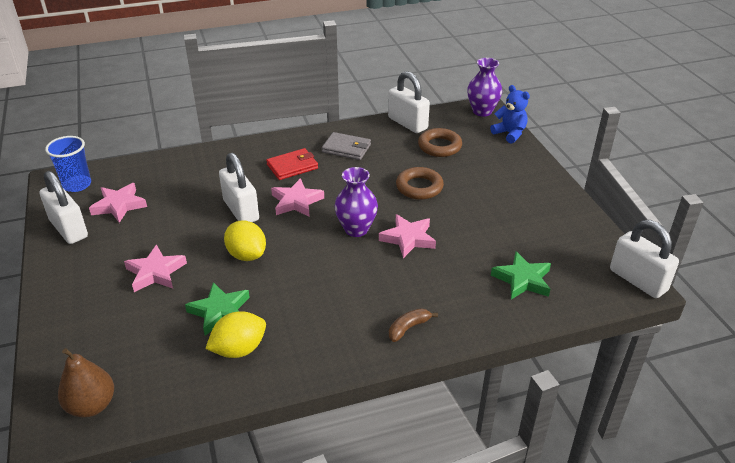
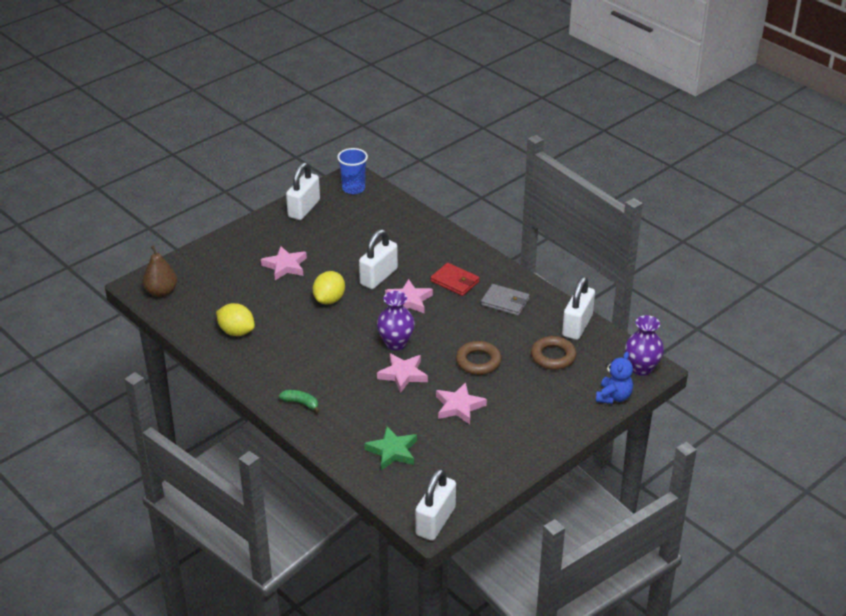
camera: 65 degrees right, 0 degrees up
(119, 205) = (344, 218): pink star -> pink star (459, 406)
(220, 311) = (265, 310): green star -> none
(346, 148) = (505, 302): grey wallet -> grey wallet turned 60 degrees counterclockwise
(408, 328) = (301, 403): brown banana -> green banana

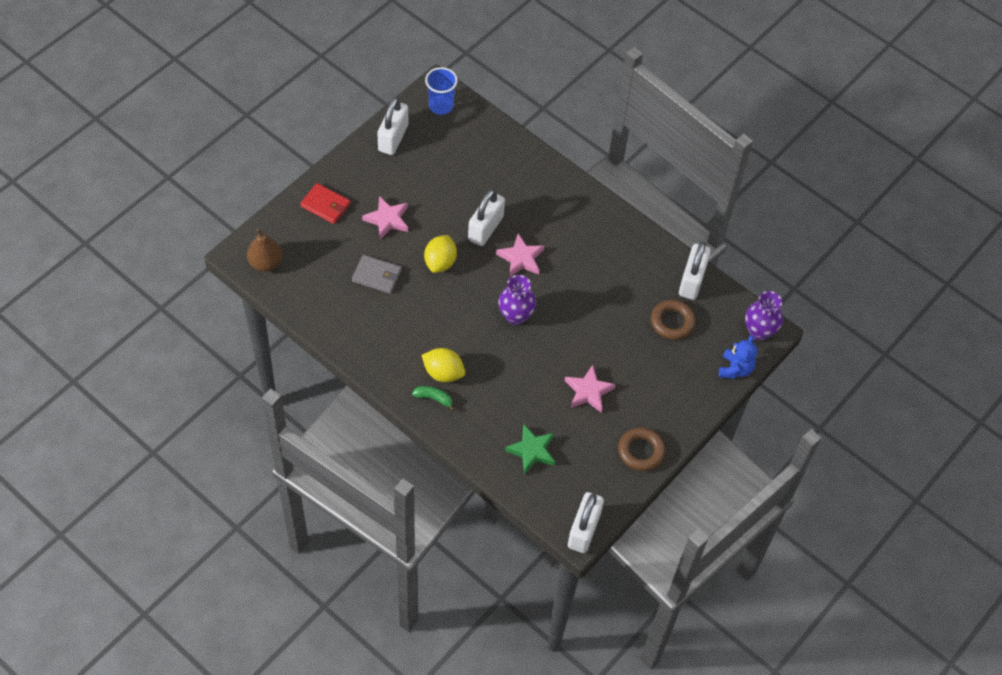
camera: 10 degrees left, 20 degrees up
(236, 332) = (353, 311): yellow lemon -> yellow lemon (443, 373)
(403, 375) = (528, 355): pink star -> none
(454, 281) = (563, 230): red wallet -> red wallet (325, 205)
(478, 361) = (600, 333): brown ring -> brown ring (641, 451)
(505, 302) = (617, 254): grey wallet -> grey wallet (377, 276)

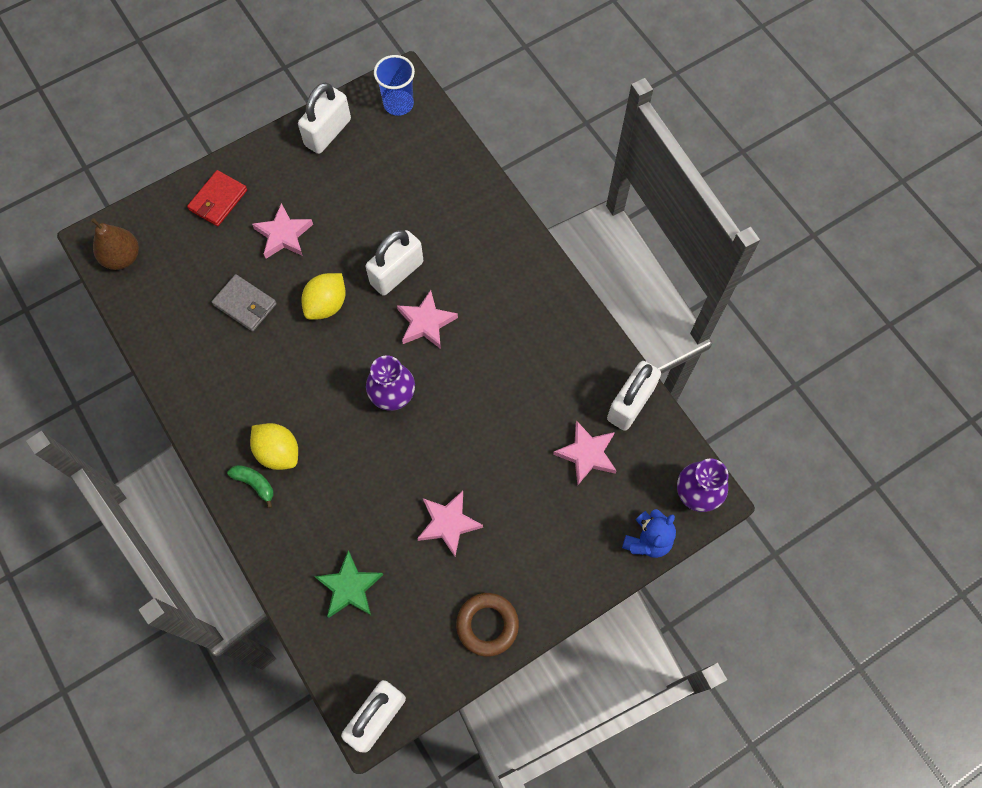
camera: 20 degrees right, 10 degrees up
(325, 205) = (218, 200): red wallet -> red wallet turned 75 degrees clockwise
(672, 322) = (587, 454): brown ring -> pink star

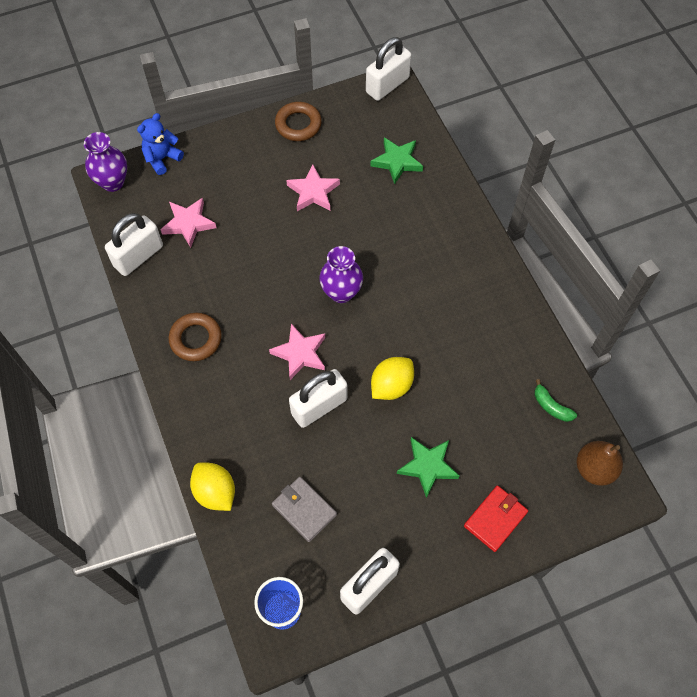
camera: 170 degrees left, 5 degrees down
(245, 304) = (470, 399): grey wallet -> grey wallet (304, 510)
(255, 484) = (467, 243): green banana -> green banana (551, 406)
(278, 452) = (446, 264): yellow lemon -> yellow lemon (215, 492)
(283, 235) = (428, 466): pink star -> green star
(538, 320) = (196, 339): none -> brown ring

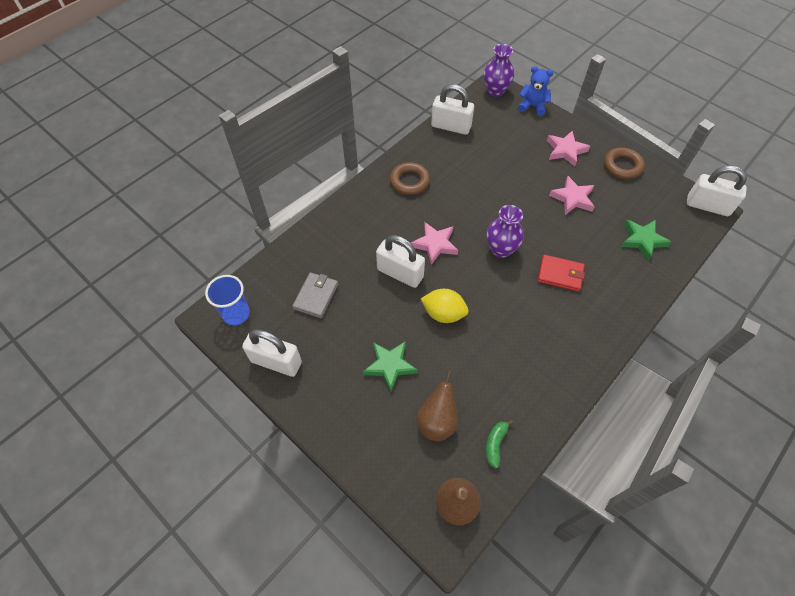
camera: 65 degrees right, 5 degrees down
(188, 223) = (493, 141): pink star -> pink star (565, 150)
(215, 492) = (304, 239): yellow lemon -> none
(495, 519) = (369, 435): red wallet -> red wallet (560, 274)
(508, 448) = (437, 421): none -> brown pear

